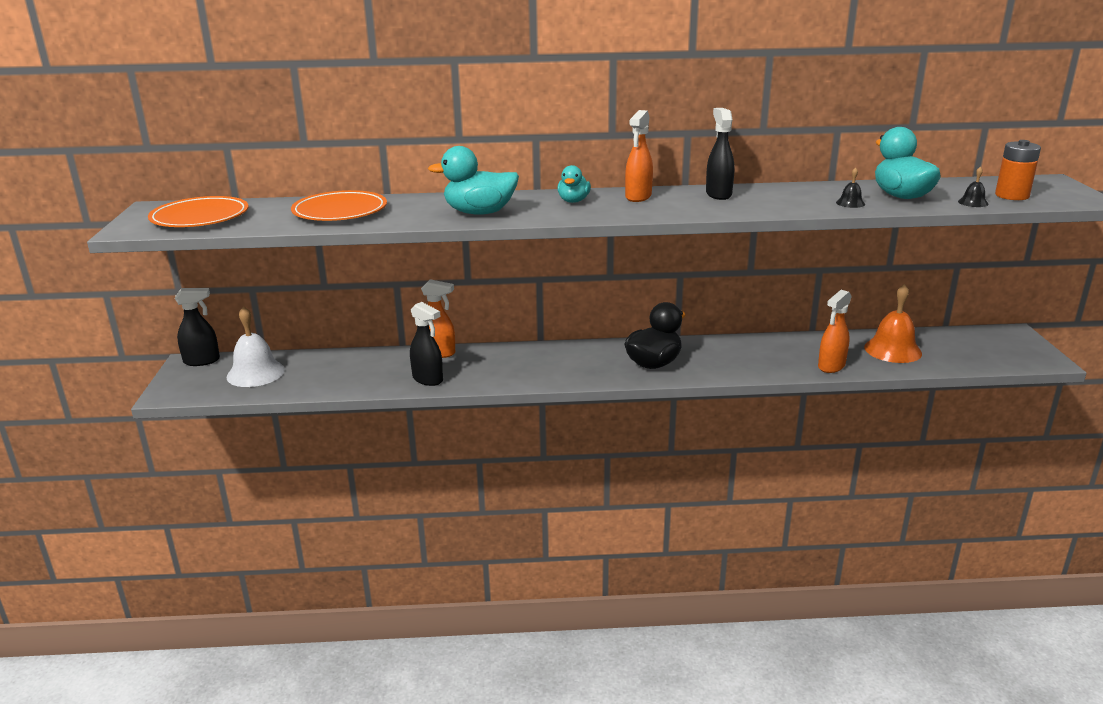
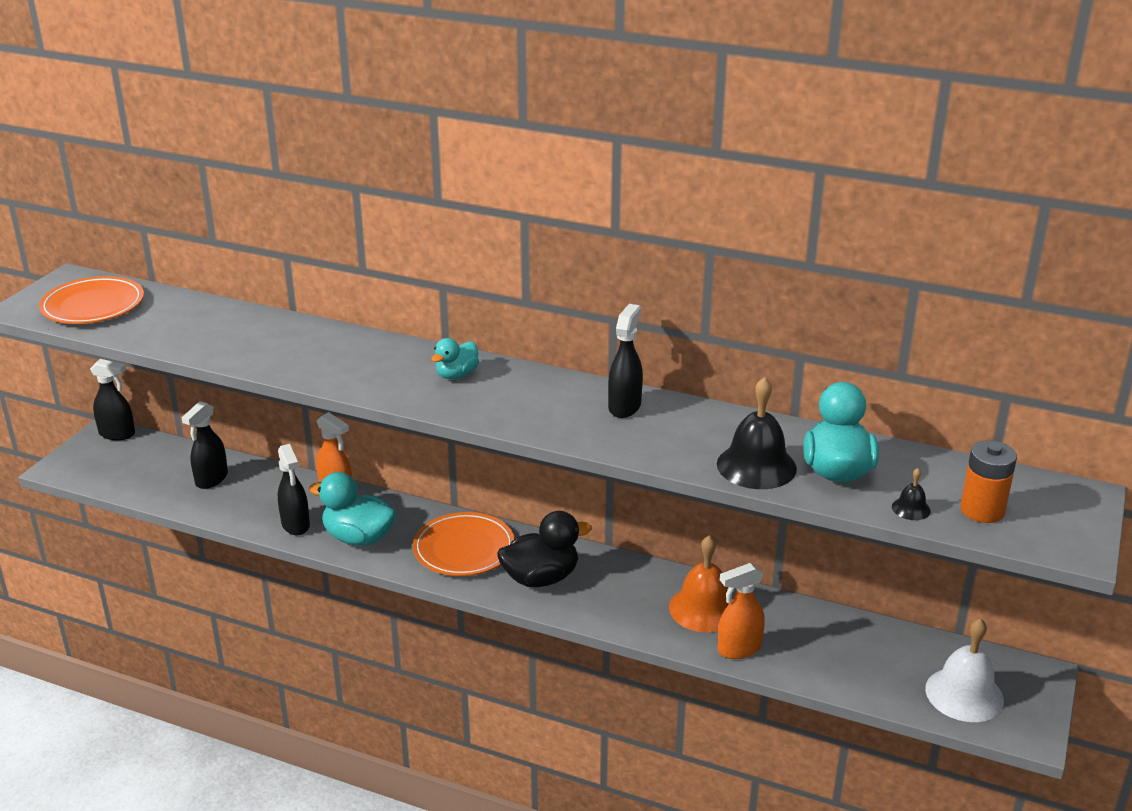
camera: 25 degrees right, 5 degrees up
(255, 373) = (150, 465): white bell -> white bell (964, 694)
(322, 369) = (211, 479): none -> black spray bottle
(340, 211) = (219, 330): orange plate -> orange plate (464, 549)
(479, 213) = (343, 369): turquoise duck -> turquoise duck (358, 538)
(638, 197) = (532, 387): orange spray bottle -> none
(850, 203) = (756, 466): black bell -> black bell, size x2.19
(892, 350) = (843, 649): orange bell -> orange bell (704, 608)

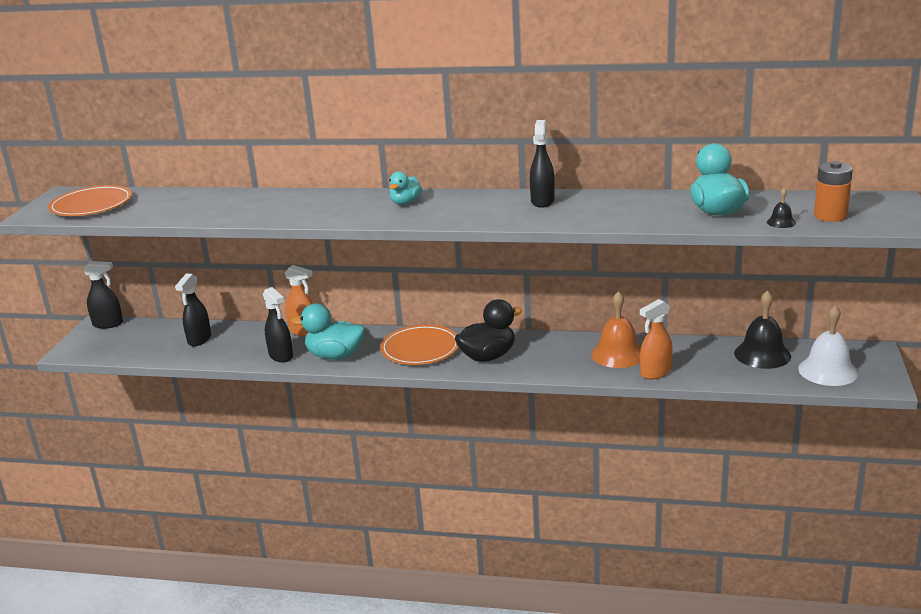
camera: 10 degrees left, 5 degrees down
(756, 466) = (658, 217): black bell -> black bell (762, 354)

